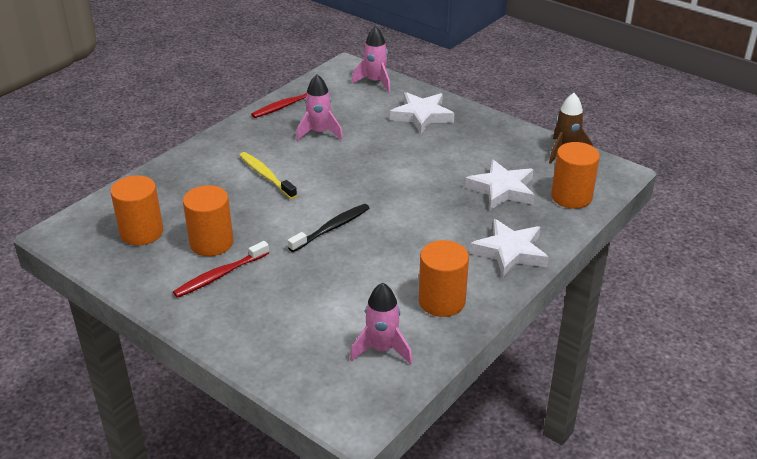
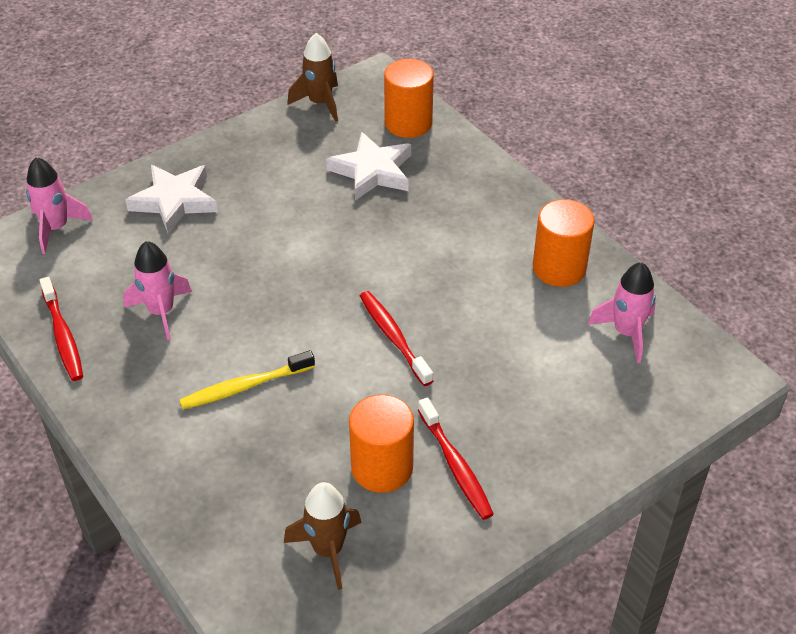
camera: 75 degrees left, 10 degrees up
(141, 232) = (328, 550): orange cylinder -> brown rocket
(331, 228) = (393, 337): black toothbrush -> red toothbrush
(510, 252) = (490, 195): white star -> none

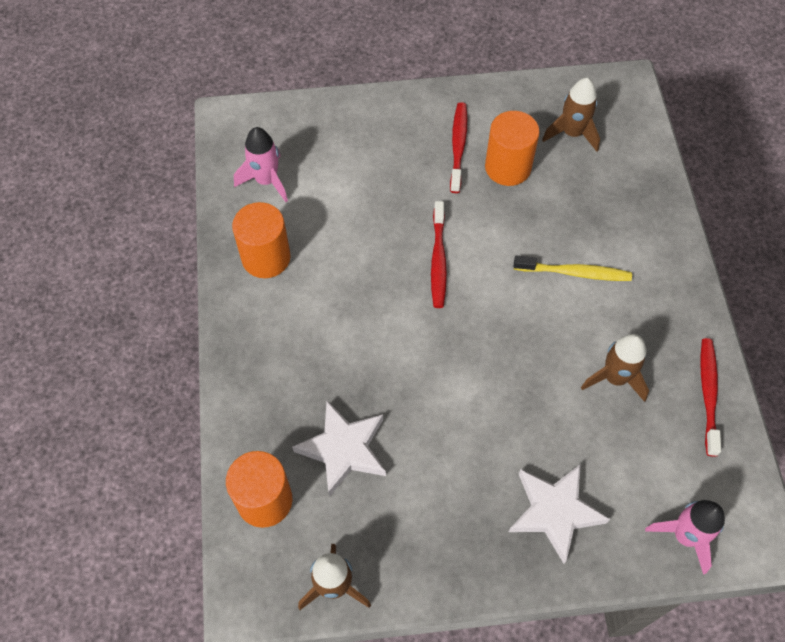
camera: 150 degrees left, 15 degrees up
(161, 312) = (615, 378): pink rocket -> brown rocket

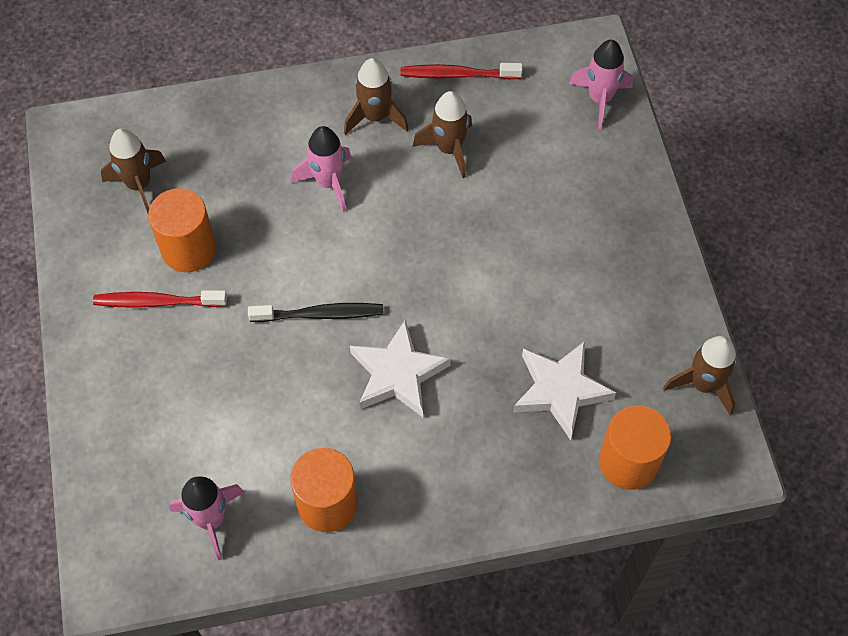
camera: 95 degrees left, 0 degrees up
(438, 260) = (320, 314): red toothbrush -> black toothbrush
(555, 512) = (595, 199): white star -> white star (397, 373)
(574, 273) = (328, 183): yellow toothbrush -> pink rocket
(651, 315) = (375, 117): none -> brown rocket

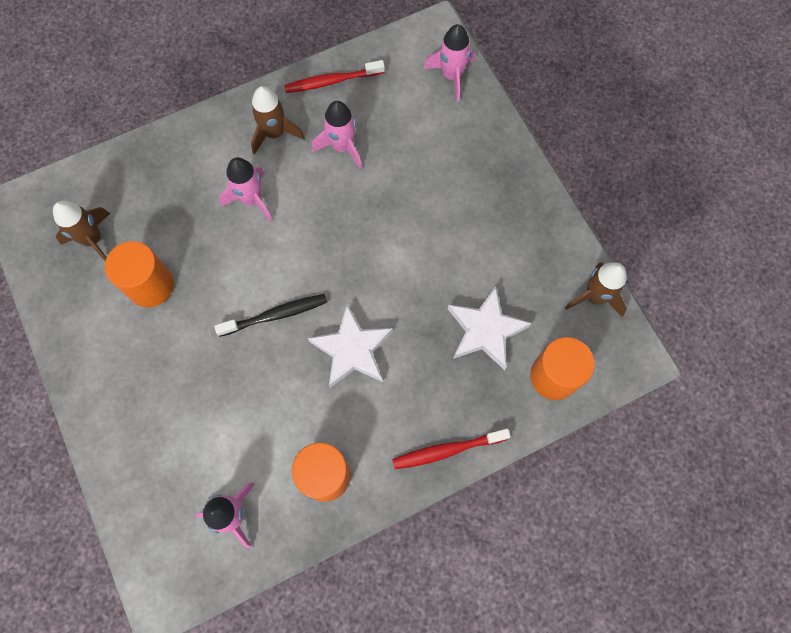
camera: 15 degrees left, 10 degrees up
(157, 302) = (137, 338): red toothbrush -> red toothbrush (447, 450)
(449, 149) = (342, 147): brown rocket -> pink rocket

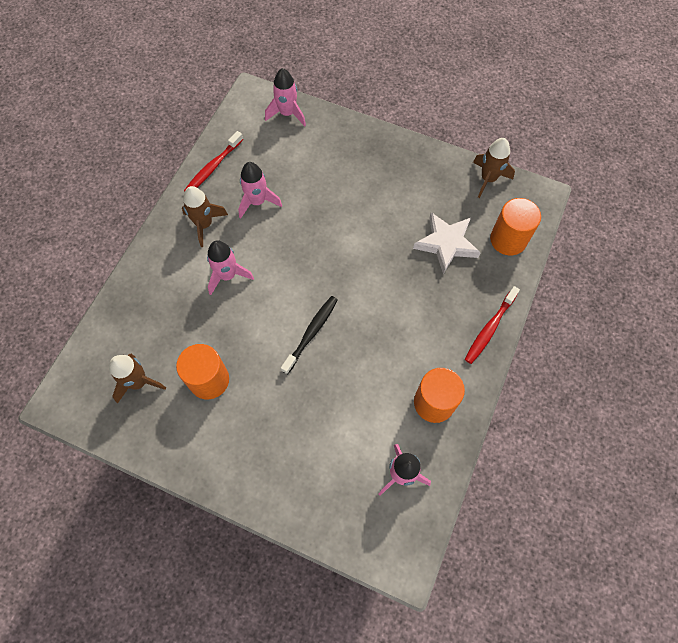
camera: 40 degrees left, 5 degrees down
(352, 349) = (379, 316): white star -> none

